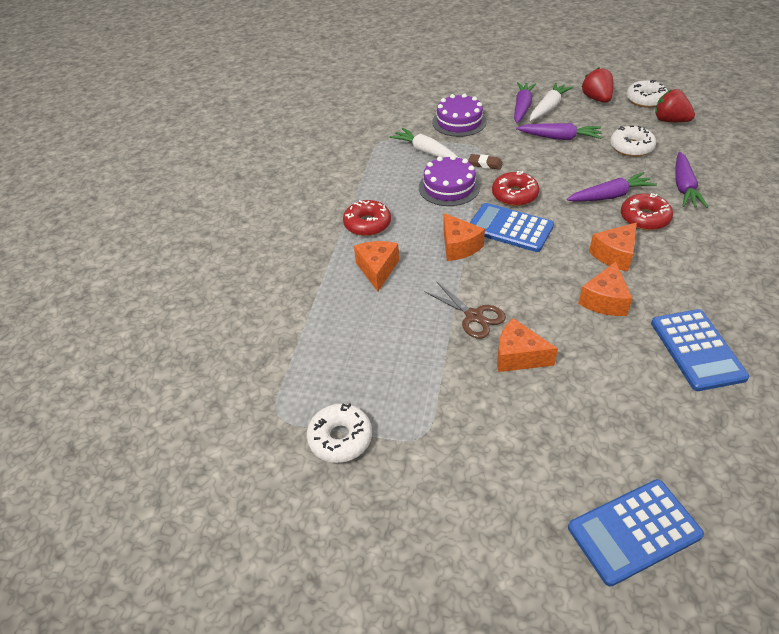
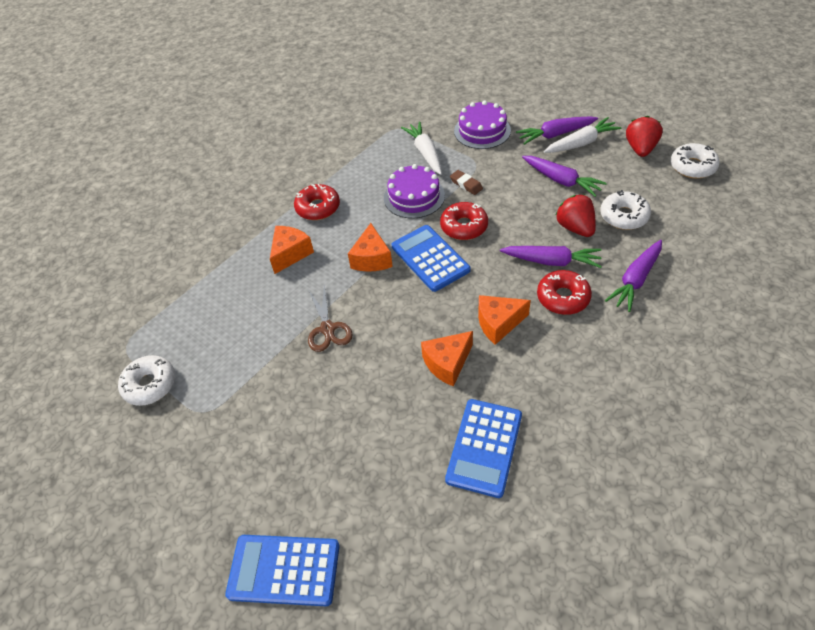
camera: 30 degrees right, 5 degrees up
(518, 356) = (330, 381): orange cheese -> none
(522, 108) = (555, 134): purple carrot -> purple carrot turned 150 degrees counterclockwise
(670, 121) = (695, 200): red strawberry -> red strawberry (575, 228)

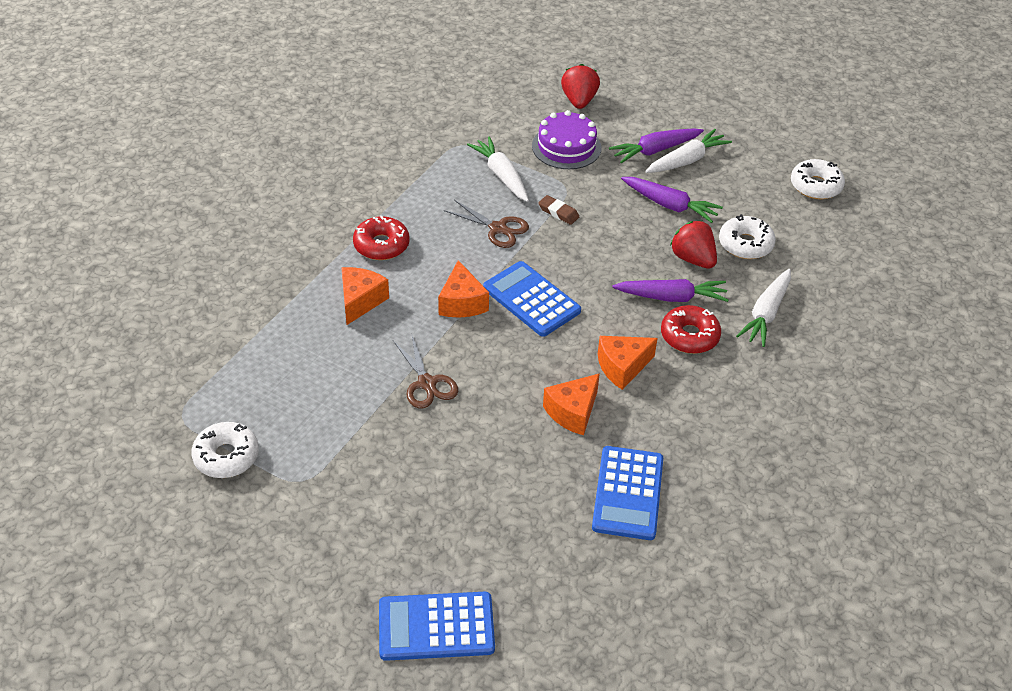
camera: 15 degrees left, 5 degrees down
(414, 196) = (498, 228): purple cake -> brown scissors
(464, 226) = (564, 262): red donut -> none
(635, 280) = (766, 313): purple carrot -> white carrot
(640, 149) = (755, 166): red strawberry -> red strawberry (579, 101)

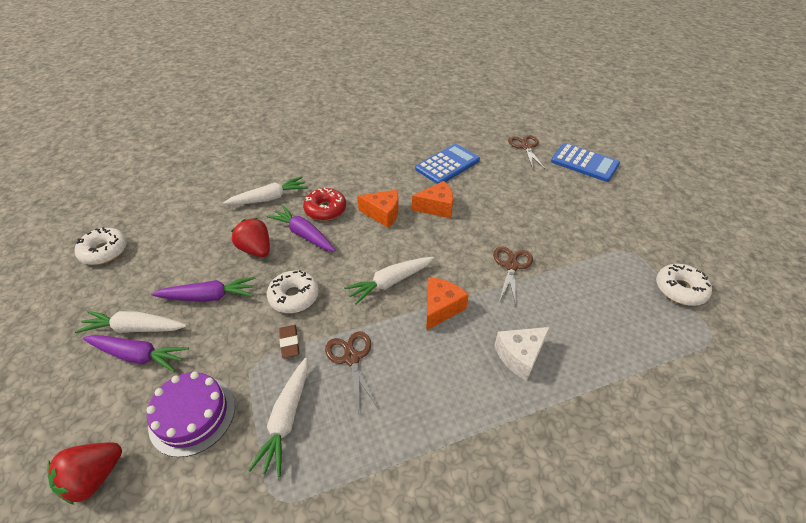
camera: 140 degrees left, 0 degrees up
(360, 301) = (520, 356): orange cheese -> white cheese
(381, 245) = (464, 405): red donut -> none
(531, 299) = (390, 282): blue calculator -> white carrot
(550, 609) = (525, 147): none -> brown scissors
(669, 205) = (208, 296): purple carrot -> purple carrot turned 105 degrees clockwise
(693, 259) = (256, 249): red strawberry -> red strawberry turned 135 degrees clockwise
(745, 244) = (212, 240): white donut -> white donut (294, 296)

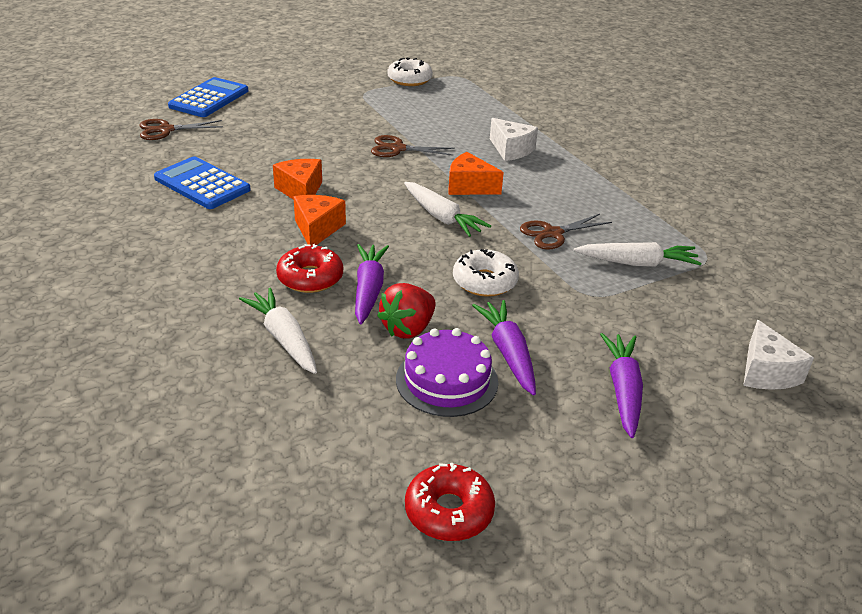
camera: 100 degrees left, 10 degrees down
(95, 477) = (766, 372): red strawberry -> white cheese
(104, 251) = (449, 511): white donut -> red donut
(135, 328) = (586, 408): white carrot -> none
(192, 415) = (667, 324): purple cake -> purple cake (447, 380)
(289, 343) = (552, 274): brown eraser -> none
(304, 234) = (369, 290): purple carrot -> purple carrot turned 150 degrees clockwise

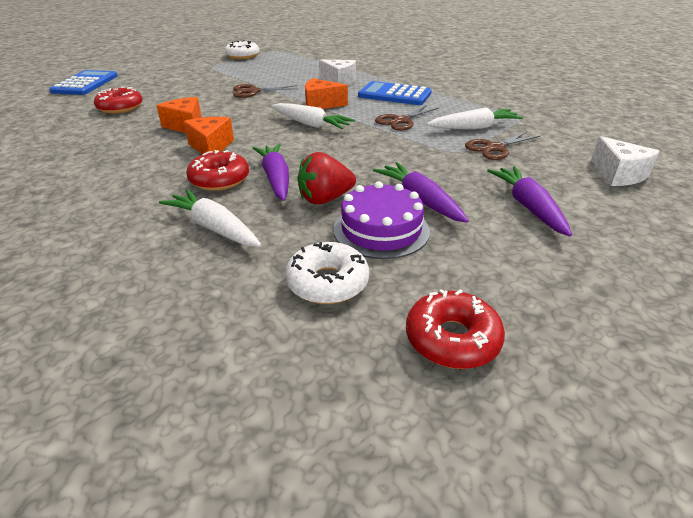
camera: 15 degrees left, 0 degrees up
(166, 130) = (51, 106): brown scissors -> brown scissors (494, 148)
(202, 184) = (95, 134): blue calculator -> blue calculator (394, 95)
(238, 147) = (120, 107): none -> red donut
(408, 328) = (325, 199): red strawberry -> red strawberry turned 45 degrees clockwise
(484, 281) = (369, 157): white donut -> white donut (327, 282)

